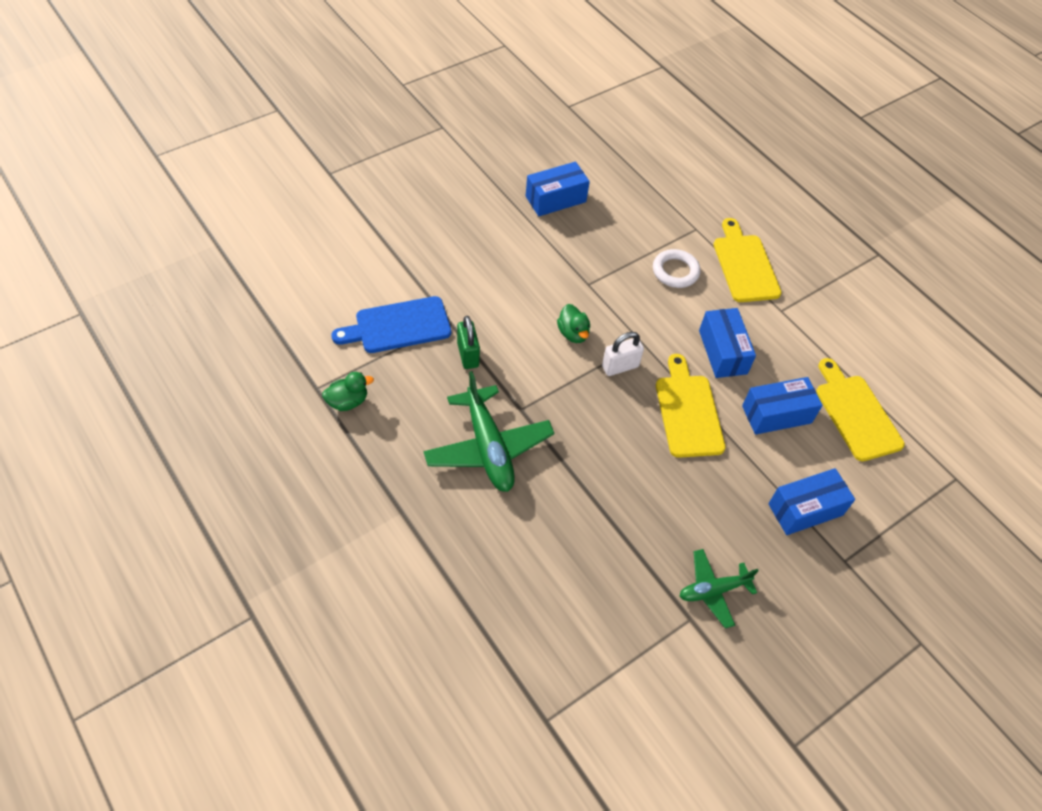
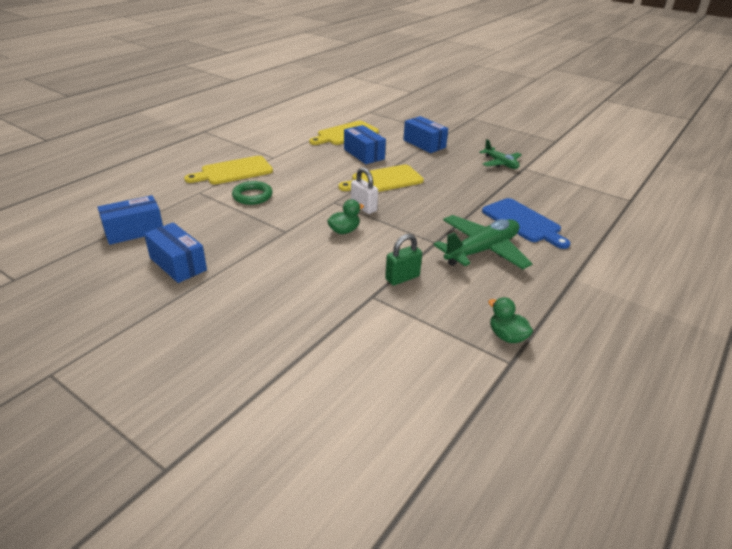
camera: 105 degrees left, 20 degrees down
(398, 326) = (398, 327): blue cutting board -> blue cutting board (523, 222)
(675, 271) = (252, 196): white ring -> green ring
(722, 352) = (324, 173): blue box -> blue box (134, 231)

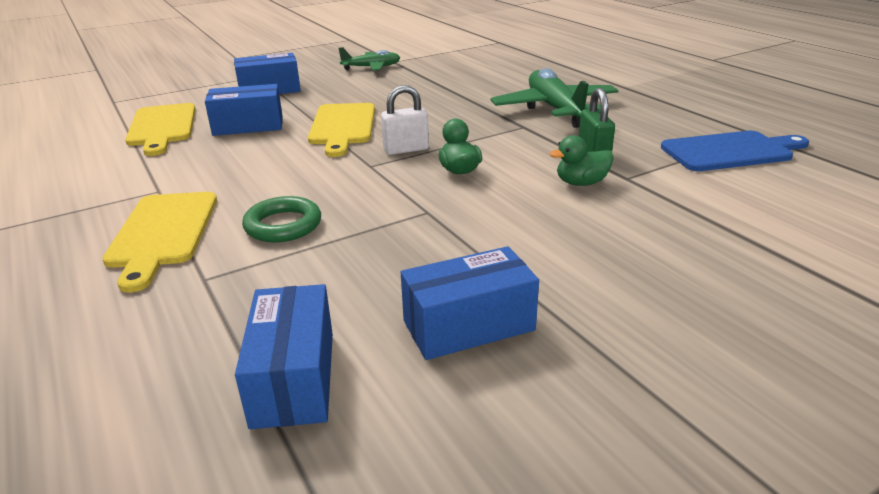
camera: 65 degrees left, 5 degrees down
(507, 336) = (716, 128): green duck -> green duck (581, 183)
(523, 222) = (509, 83): blue cutting board -> blue cutting board (731, 151)

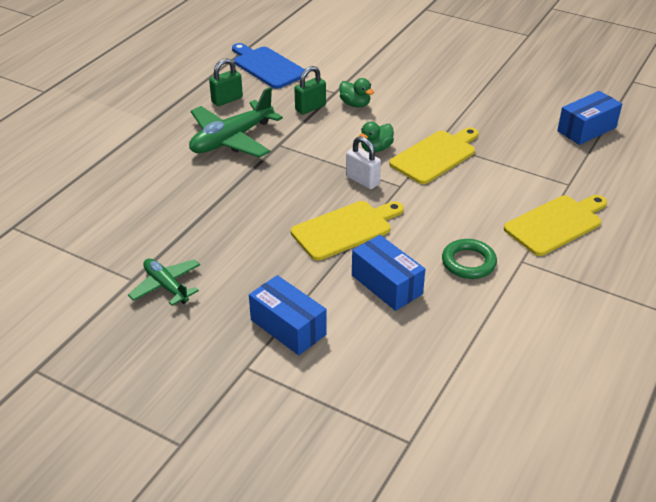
camera: 120 degrees left, 10 degrees up
(162, 127) = (434, 341): yellow cutting board -> yellow cutting board (435, 156)
(283, 225) = (501, 184): green ring -> green ring (468, 262)
(468, 325) = (514, 103): blue box -> none
(646, 119) = (227, 100): none -> green padlock

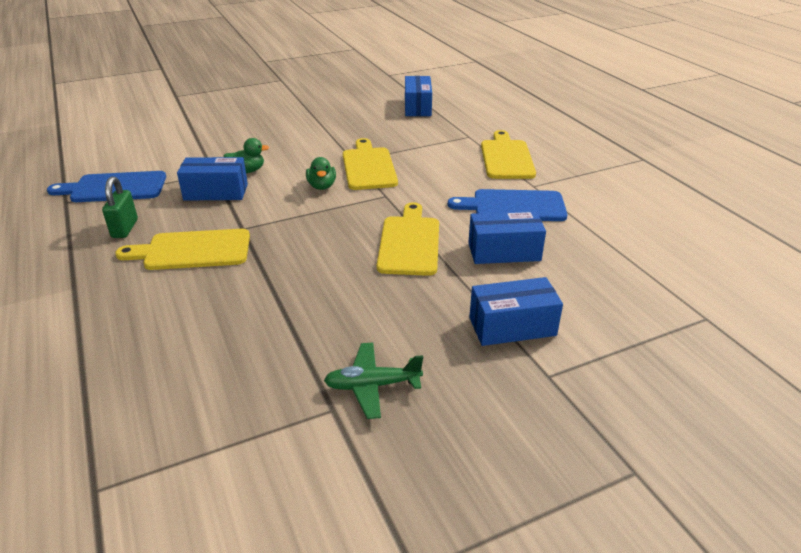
camera: 55 degrees left, 5 degrees down
(231, 139) = (192, 250): green plane -> yellow cutting board
(310, 108) = (216, 192): green padlock -> blue box
(362, 180) = (355, 209): white padlock -> none
(468, 262) = (514, 206): green ring -> blue cutting board

